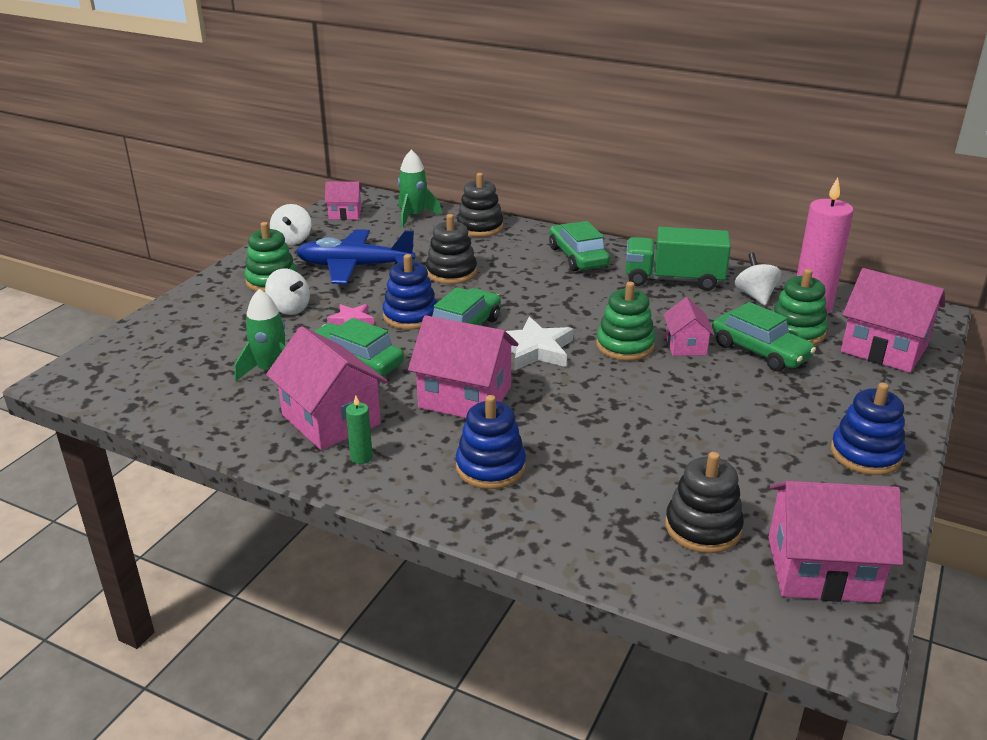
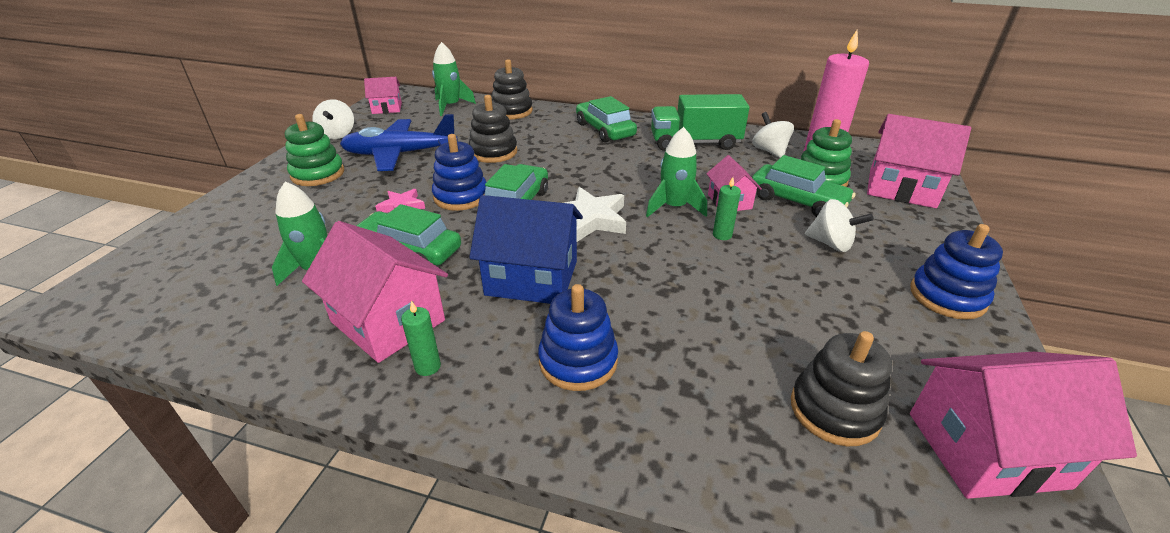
camera: 10 degrees left, 5 degrees up
(289, 309) = (336, 200): white spinning top -> white spinning top (831, 244)
(465, 397) = (532, 278): pink house -> blue house
(625, 346) = (674, 207): green stacking toy -> green rocket
(664, 377) = (722, 235): none -> green candle

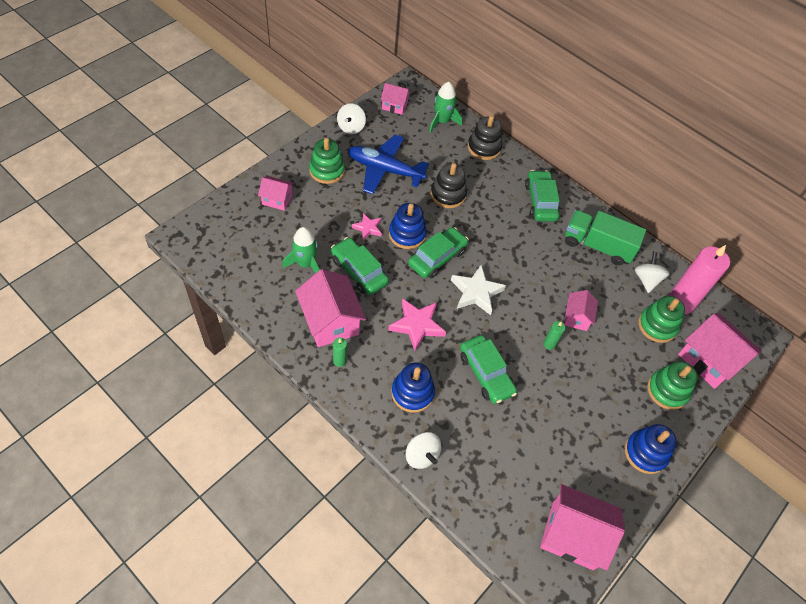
camera: 20 degrees right, 20 degrees up
(247, 218) = (277, 199): none -> pink house
(532, 278) = (417, 325): blue house -> pink star
(674, 207) = (536, 306): green rocket -> none
(797, 201) = (623, 337): green car -> green car (486, 373)
(831, 244) = (612, 383): white spinning top -> white spinning top (421, 455)
(834, 410) = (518, 481): black stacking toy -> none
(895, 228) = (667, 391): none -> green stacking toy

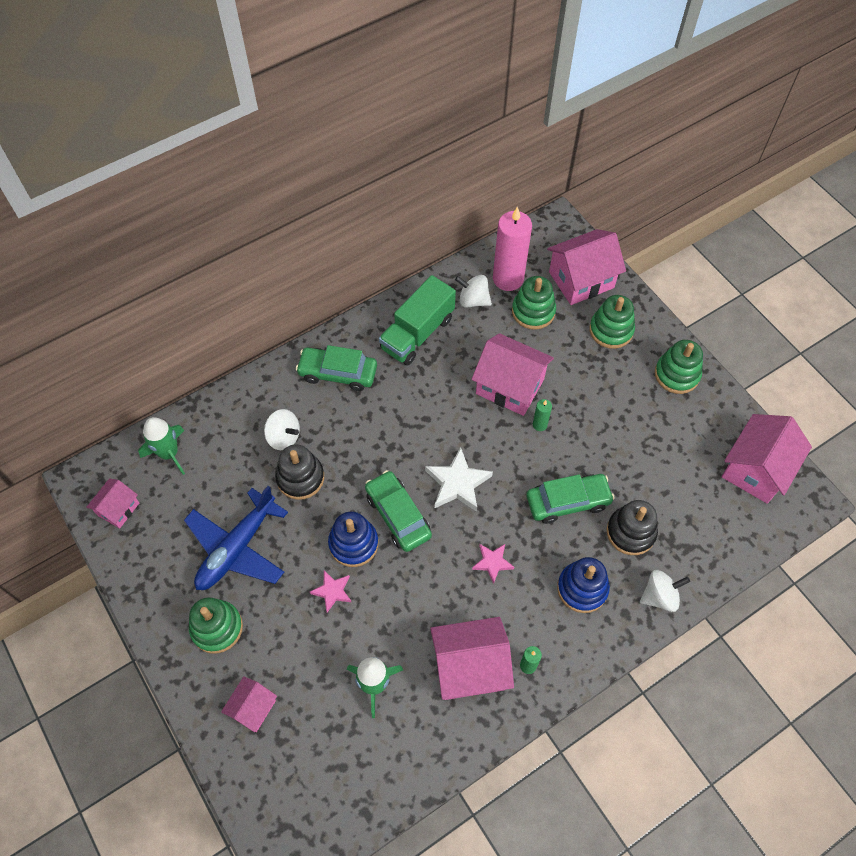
camera: 70 degrees left, 5 degrees up
(351, 127) = (143, 578): white spinning top -> white spinning top (283, 437)
(359, 271) = (400, 616): green car -> none
(417, 325) = (492, 562): pink star -> pink star, size x0.59
(484, 148) = (232, 413): black stacking toy -> black stacking toy (630, 532)
(576, 317) = (510, 386): pink house -> pink house, size x1.79
(645, 453) = (677, 374): blue stacking toy -> green stacking toy

